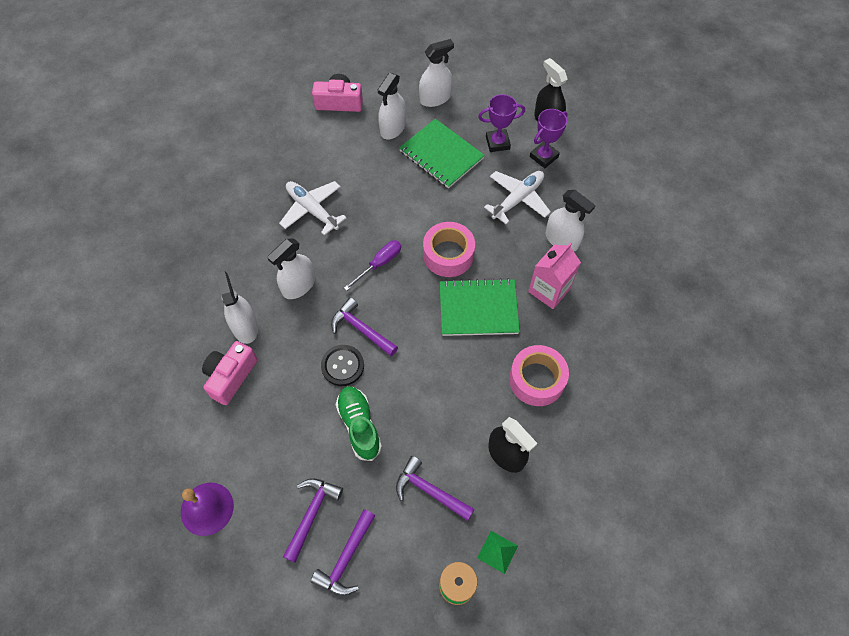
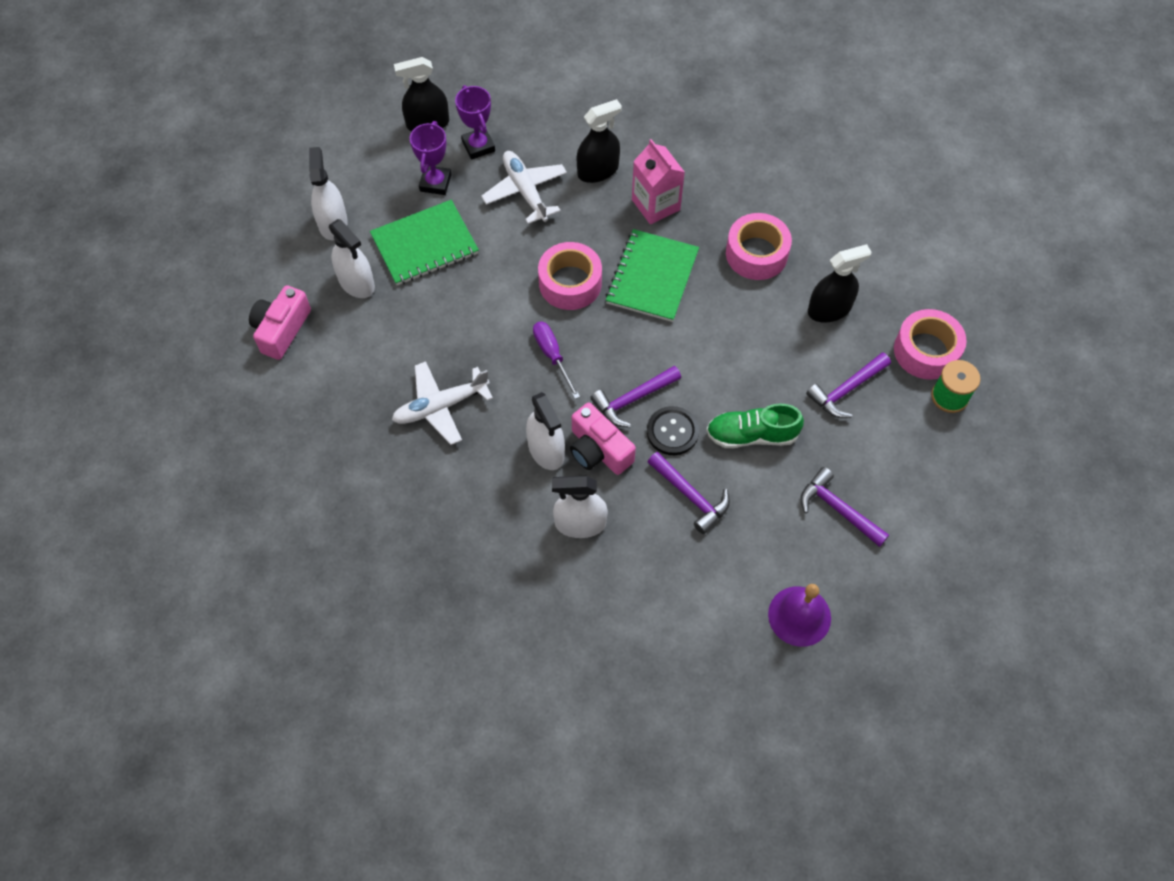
camera: 70 degrees left, 0 degrees up
(231, 376) = (642, 554): pink camera -> pink camera (598, 450)
(346, 558) = (895, 489): purple hammer -> purple hammer (691, 496)
(497, 552) = (926, 351): green pyramid -> pink tape
(561, 240) = (598, 171): white spray bottle -> black spray bottle

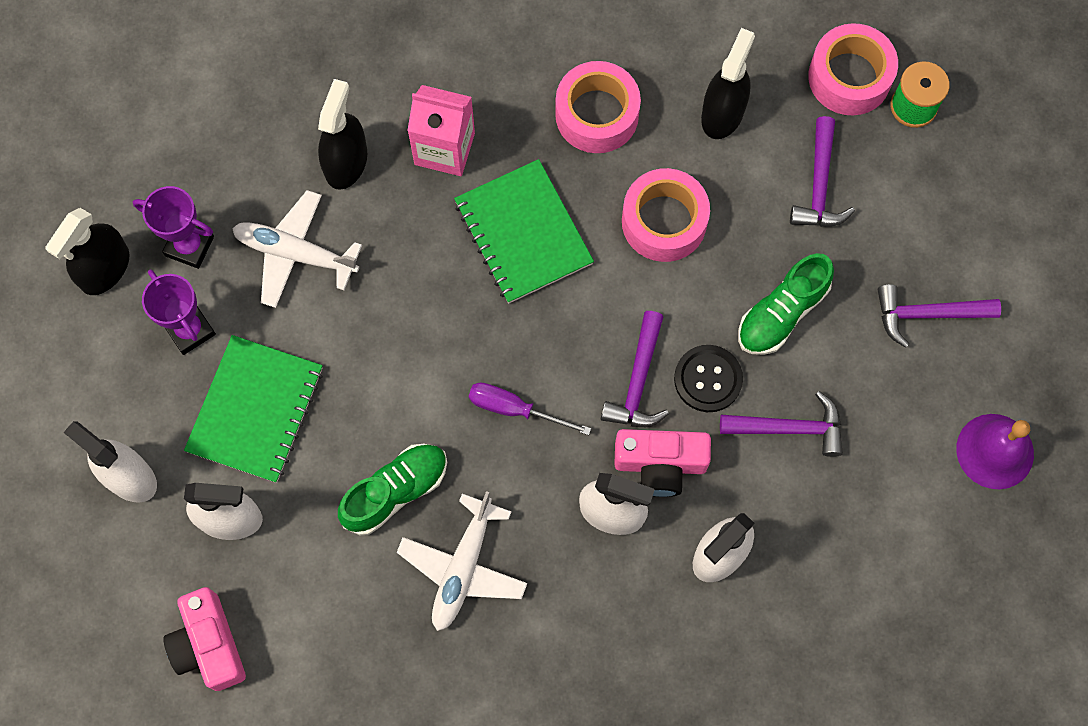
camera: 45 degrees left, 10 degrees up
(448, 341) = (395, 491): none -> green shoe
(570, 283) = (450, 314): pink tape -> pink tape (664, 221)

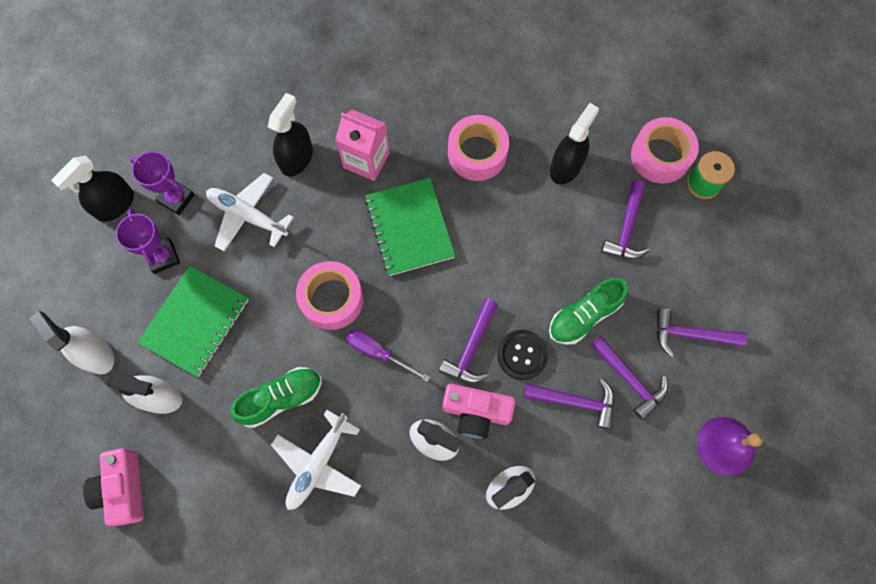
camera: 10 degrees right, 0 degrees up
(664, 221) = (510, 236): pink tape -> pink tape (332, 299)
(856, 387) = (629, 380): none -> purple hammer

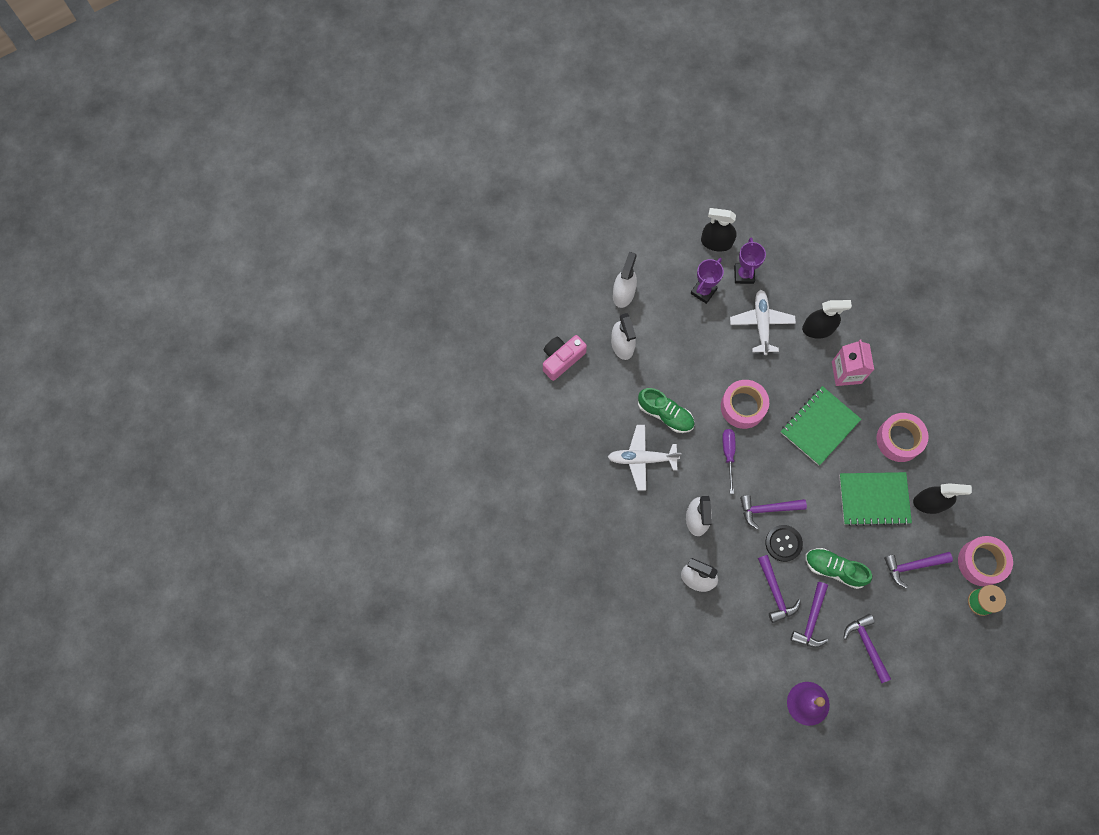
camera: 60 degrees right, 0 degrees up
(196, 322) = (677, 336): green notebook -> green notebook (874, 499)
(476, 412) = (730, 534): pink camera -> none

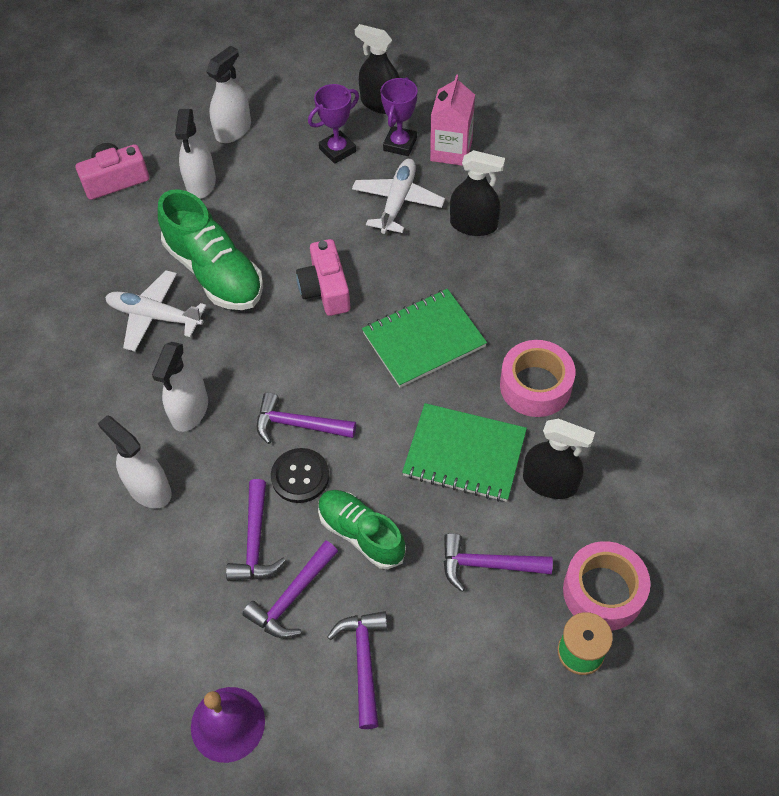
camera: 20 degrees right, 15 degrees down
(665, 414) = (215, 272): green shoe -> green shoe, size x1.53
(728, 454) = (276, 341): purple screwdriver -> none
(743, 407) = (325, 289): pink tape -> pink camera
(846, 372) = (492, 284): pink carton -> pink carton (451, 150)

